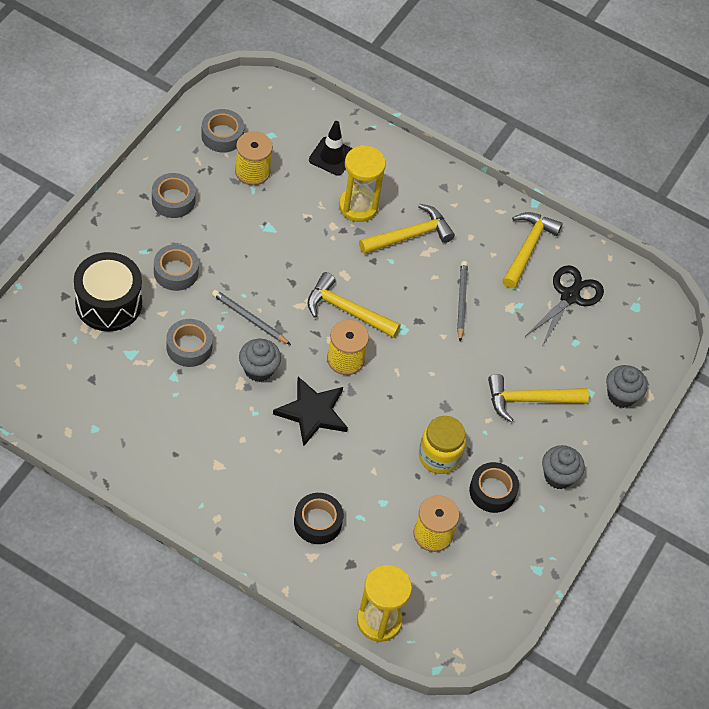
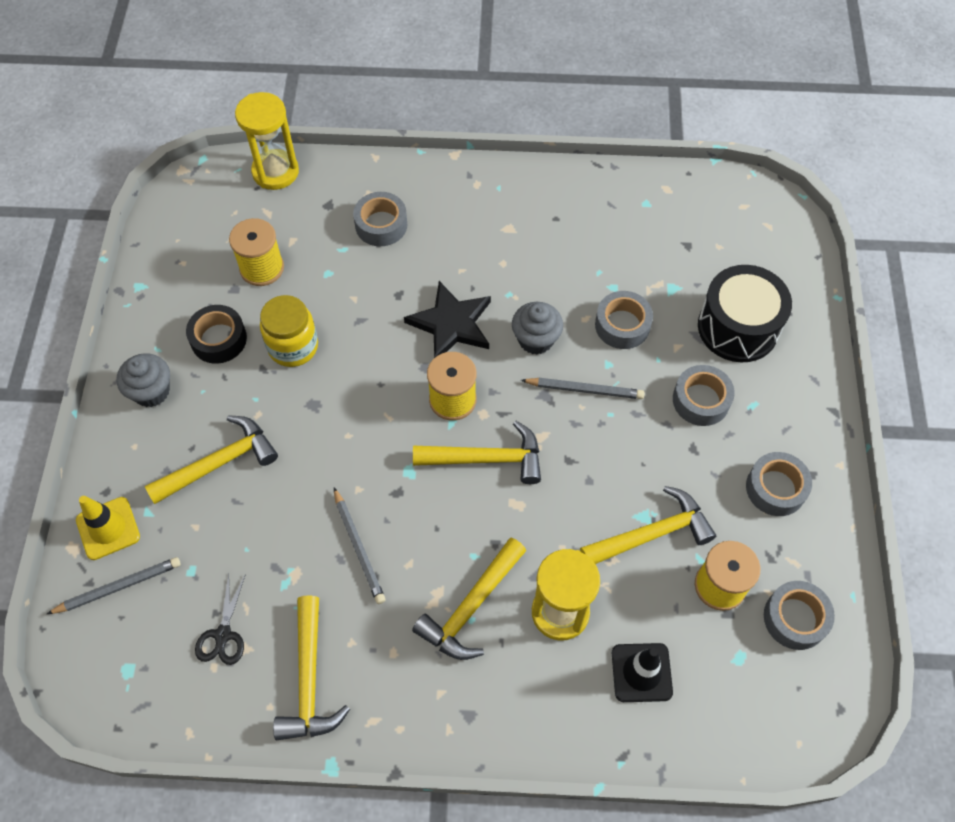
camera: 160 degrees right, 5 degrees up
(271, 216) = (652, 533): none -> yellow hammer
(317, 522) = (381, 225): black tape -> grey tape
(569, 296) = (223, 634): black scissors -> black scissors, size x0.63
(621, 395) = (108, 528): grey cupcake -> yellow traffic cone
(626, 356) = (118, 587): none -> grey pencil

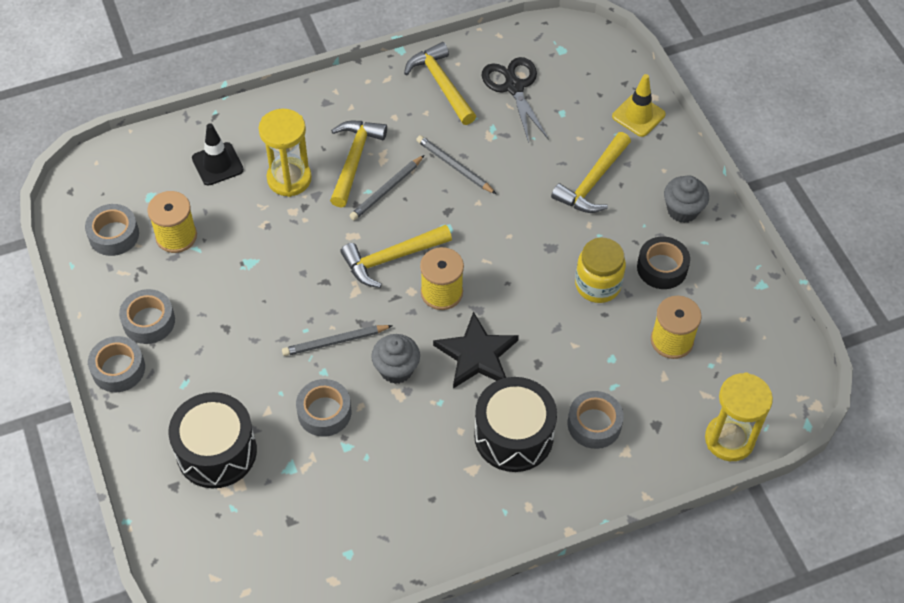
camera: 155 degrees right, 5 degrees down
(118, 587) = (603, 87): grey pencil -> grey pencil (386, 190)
(223, 634) = (514, 87): black scissors -> black scissors, size x1.58
(457, 241) = (513, 436): none -> black drum
(652, 533) = (239, 253): yellow hammer -> none
(701, 400) = (231, 370): grey tape -> grey tape (118, 369)

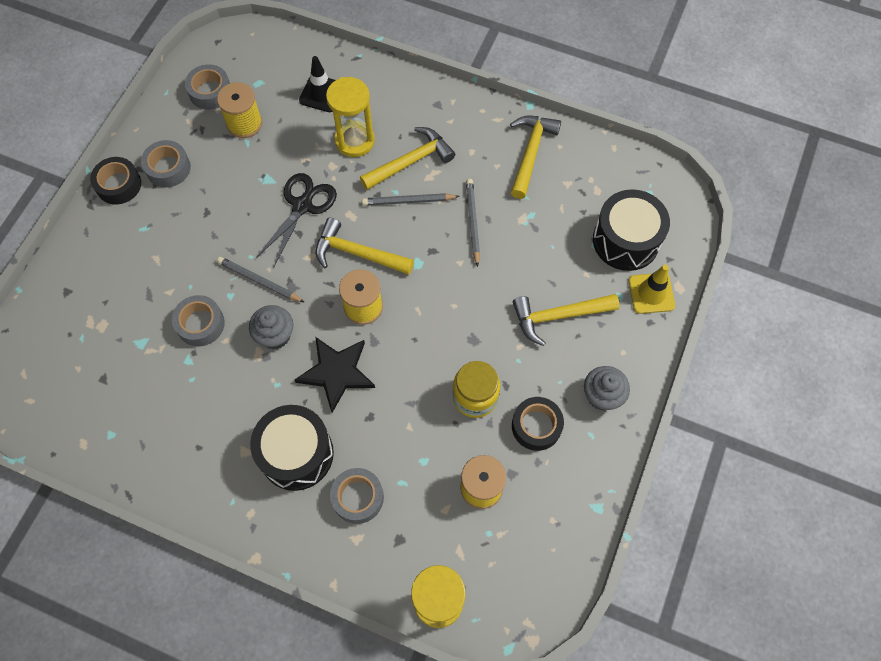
camera: 45 degrees right, 10 degrees up
(118, 369) = (119, 185): grey tape -> black tape
(216, 451) = (112, 291): black drum -> black drum (626, 240)
(514, 87) = (580, 196): black scissors -> black scissors (302, 206)

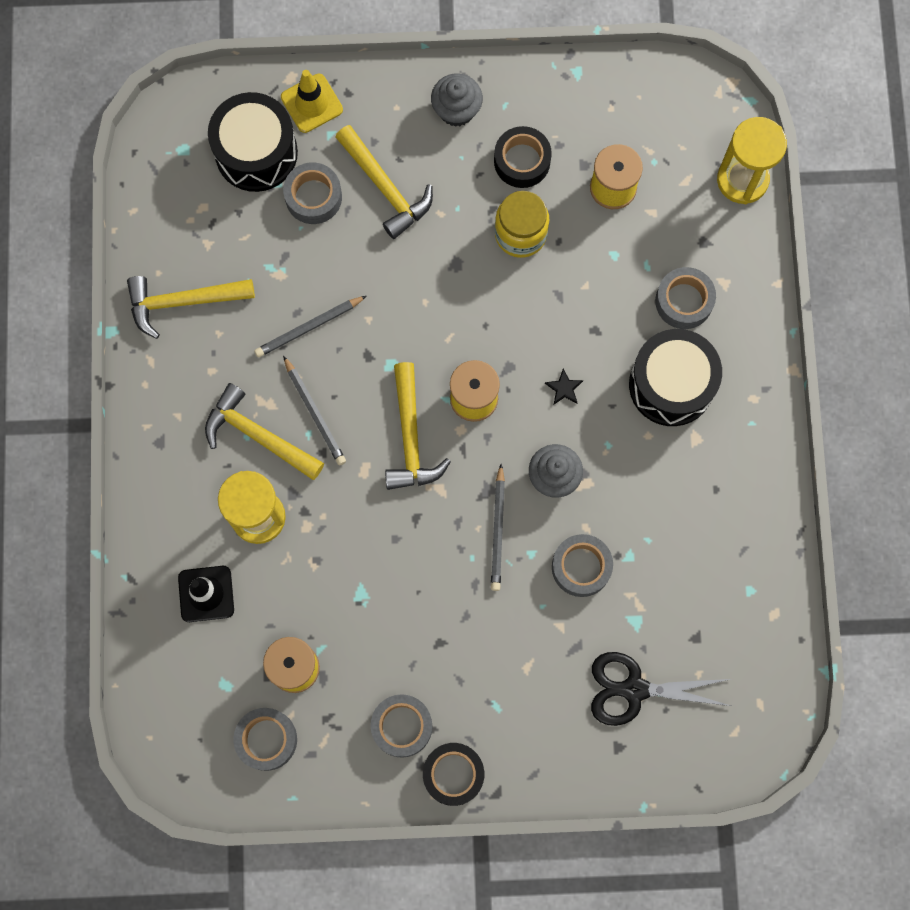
camera: 115 degrees left, 10 degrees up
(302, 206) = (378, 533): black scissors -> black scissors (634, 689)
(337, 373) = (564, 388): black star -> black star, size x0.40
(573, 264) = (313, 197): none -> grey tape

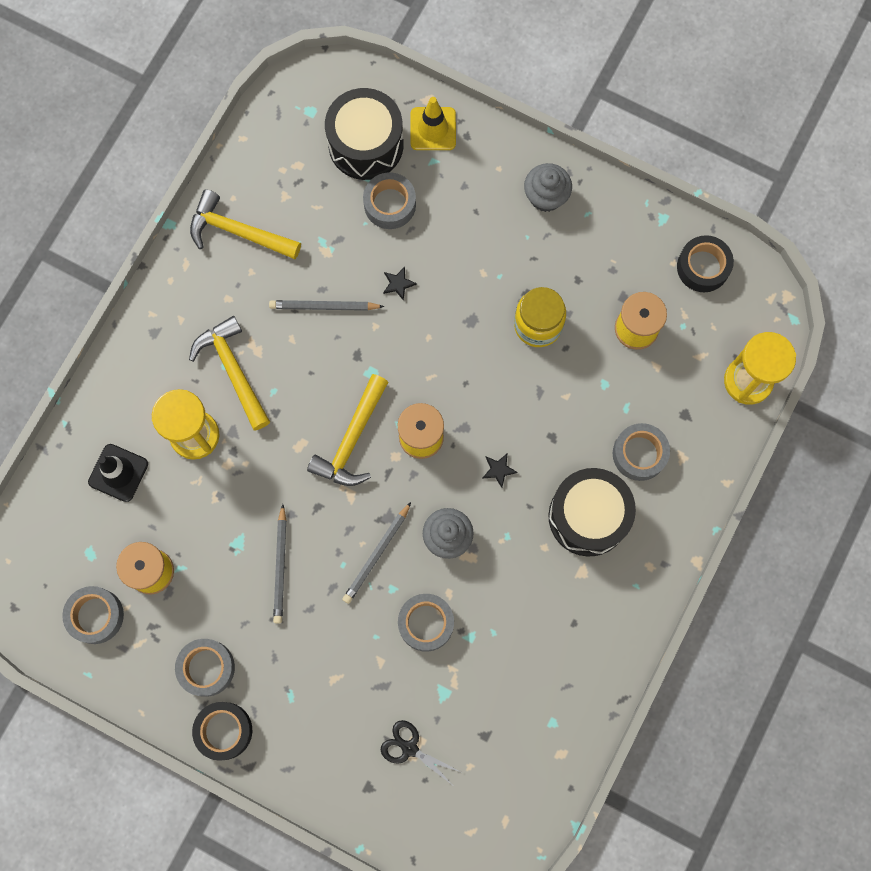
camera: 30 degrees right, 0 degrees up
(315, 413) = (288, 377): grey pencil -> grey pencil (280, 566)
(366, 267) = (398, 284): none -> black star
(386, 188) = (451, 228): yellow hammer -> none
(522, 161) = (574, 266): black tape -> black tape (703, 267)
(634, 689) = (409, 748): black scissors -> black scissors, size x0.63

